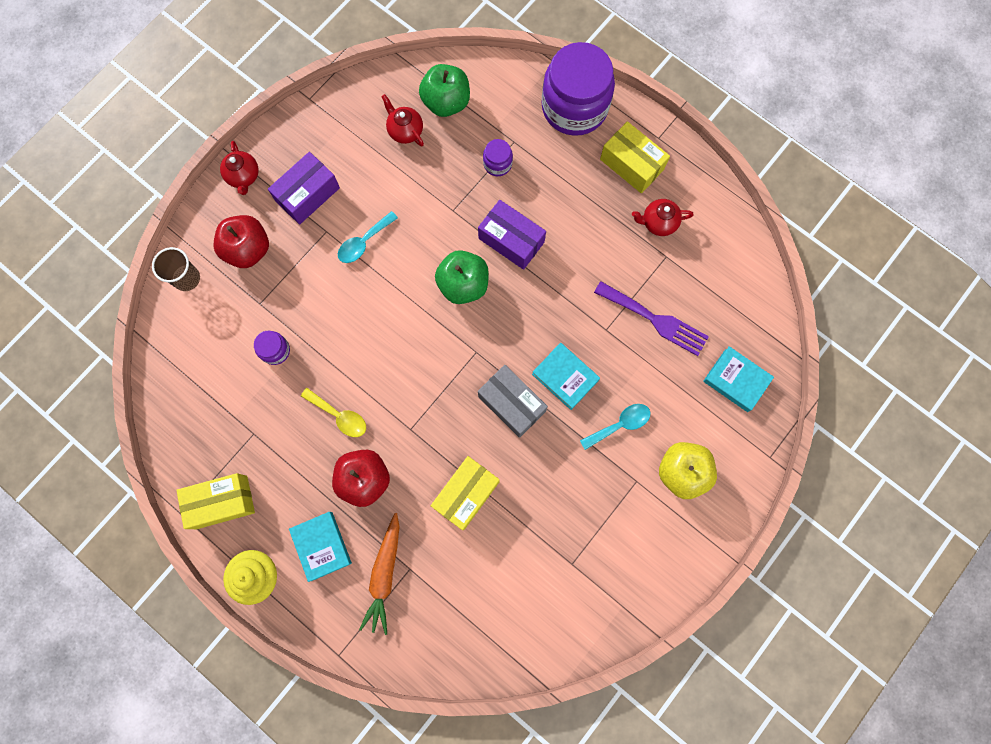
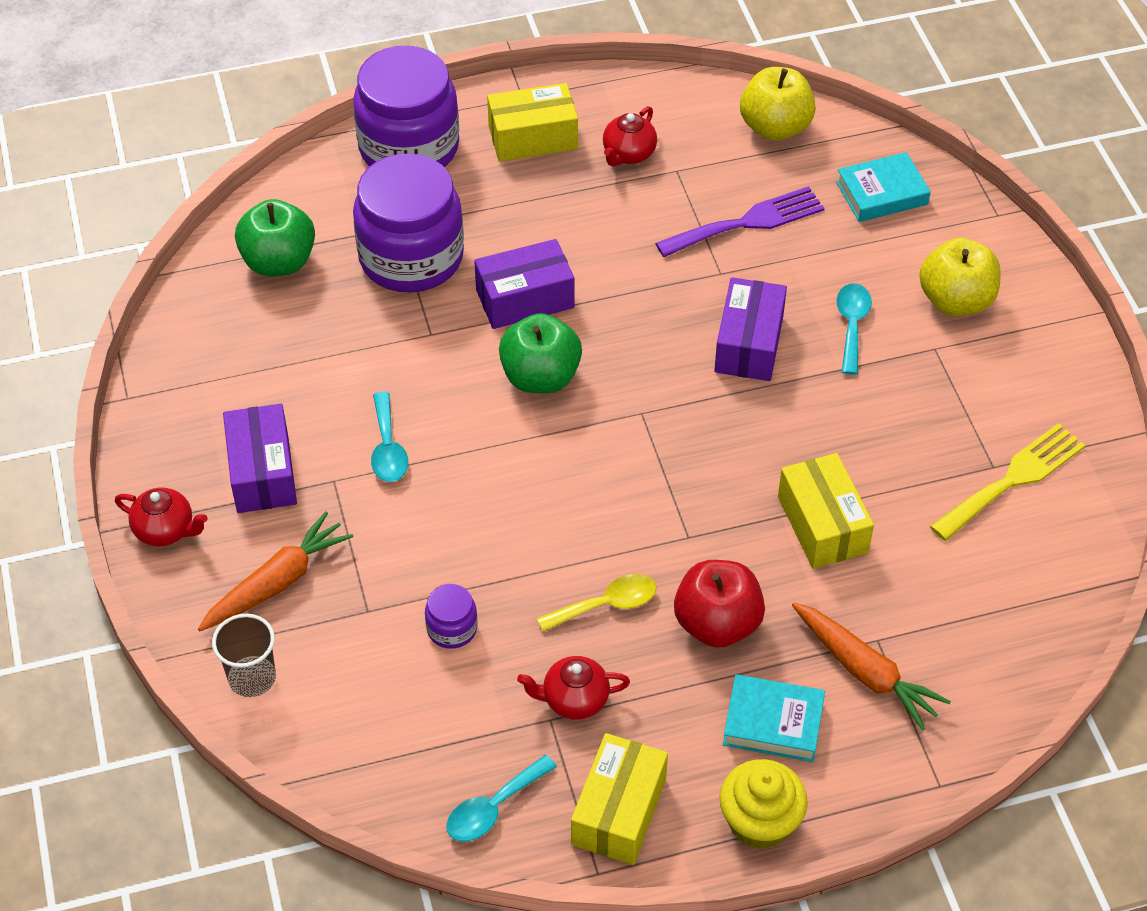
camera: 55 degrees left, 25 degrees down
(186, 441) = (493, 807): none -> turquoise spoon
(248, 249) = (277, 582): red apple -> orange carrot
(405, 131) = (275, 323): red teapot -> red teapot (574, 700)
(497, 164) = (411, 257): purple jar -> purple jar, size x2.36
(512, 404) = (740, 414): grey box -> none
(565, 377) = (749, 344): turquoise book -> purple box
(570, 580) = (1012, 479): none -> yellow fork
(743, 288) = (775, 127): none -> yellow apple

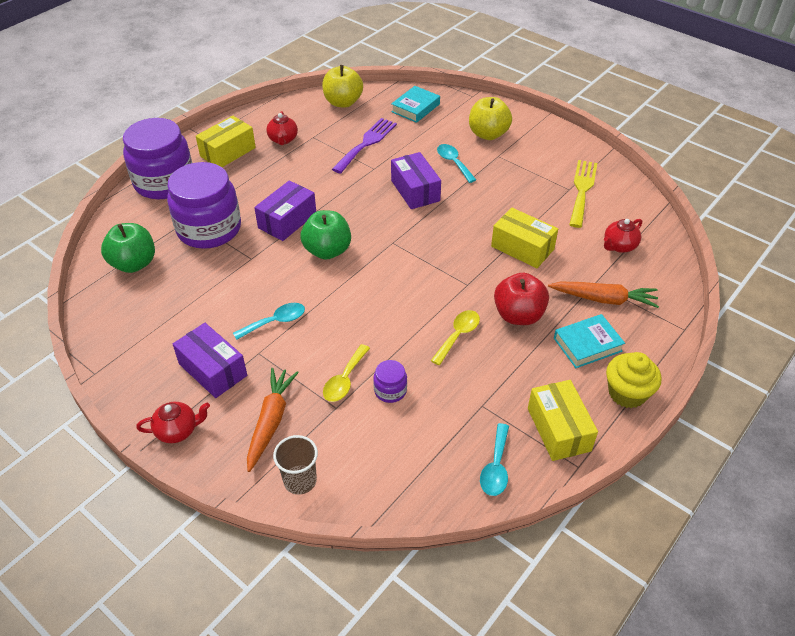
camera: 35 degrees left, 5 degrees down
(388, 448) = (275, 322): turquoise spoon -> turquoise spoon turned 75 degrees counterclockwise
(408, 580) = (344, 380): none -> yellow spoon
(574, 700) = (485, 389): red teapot -> red teapot (619, 246)

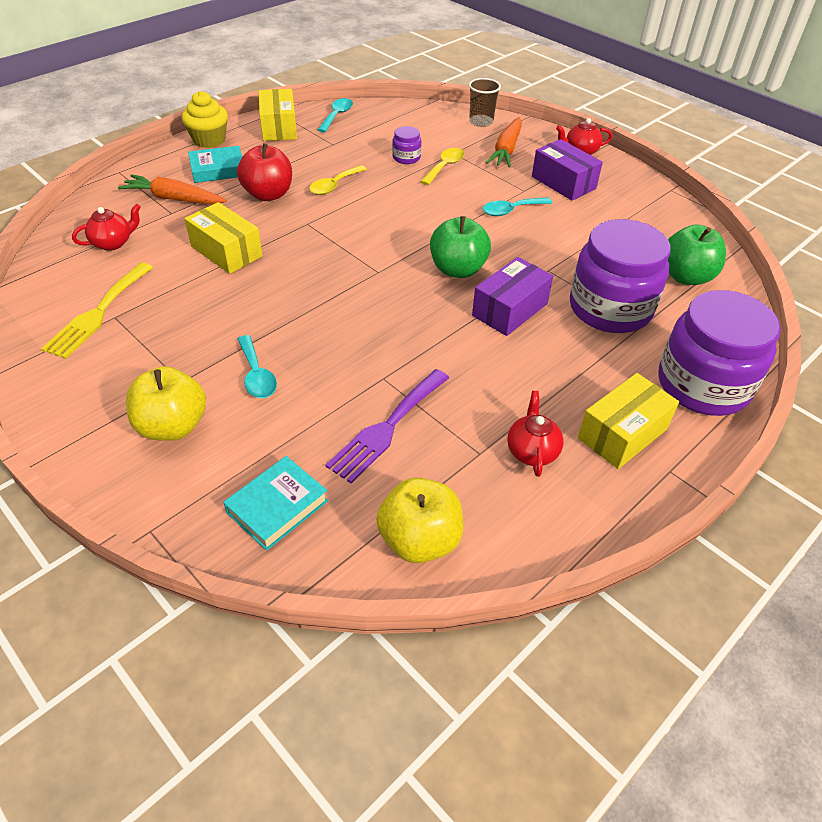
camera: 175 degrees left, 0 degrees up
(415, 190) = (330, 335): purple box -> none

